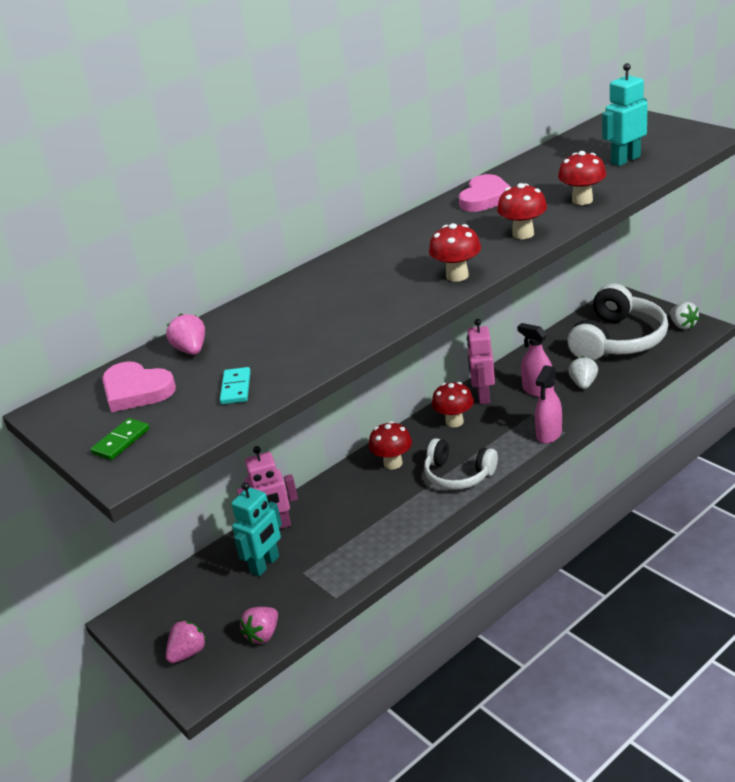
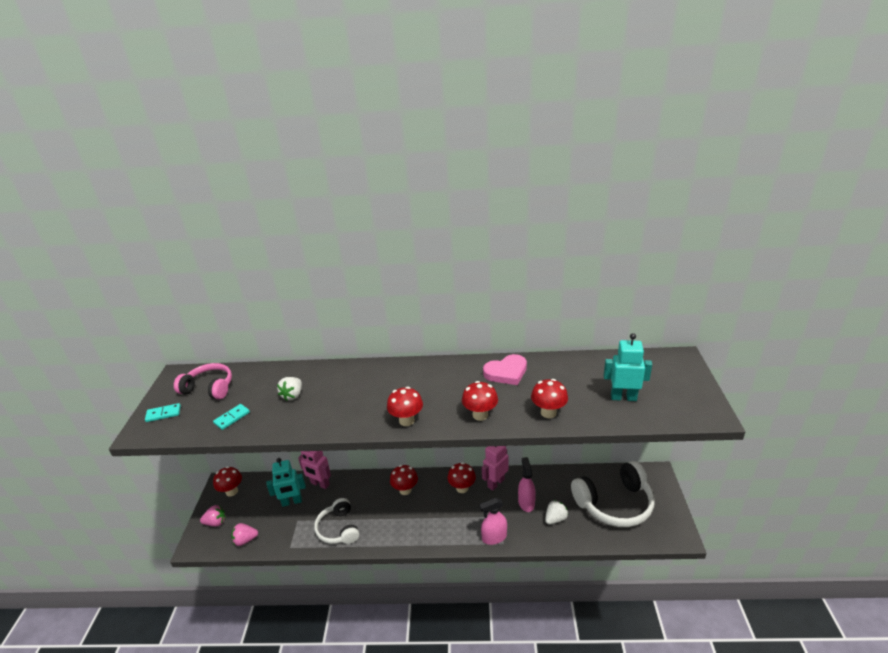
camera: 40 degrees right, 0 degrees up
(121, 441) = (163, 414): green domino -> turquoise domino
(136, 391) = (209, 388): pink heart -> pink headphones
(156, 615) = (232, 491): none -> red mushroom
(191, 350) = (256, 379): pink strawberry -> none
(458, 475) = (421, 524): white headphones -> white headphones (338, 529)
(682, 325) = (669, 524): white strawberry -> white strawberry (293, 395)

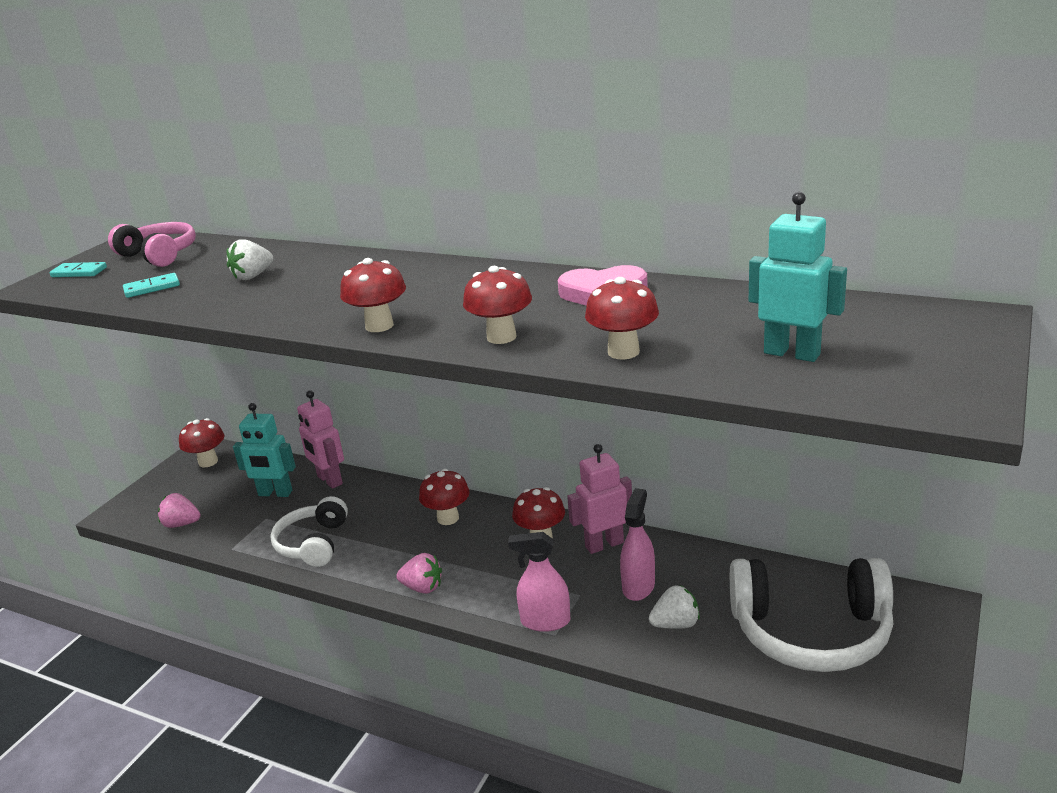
camera: 25 degrees right, 5 degrees down
(216, 522) = (161, 493): pink strawberry -> pink strawberry (422, 587)

